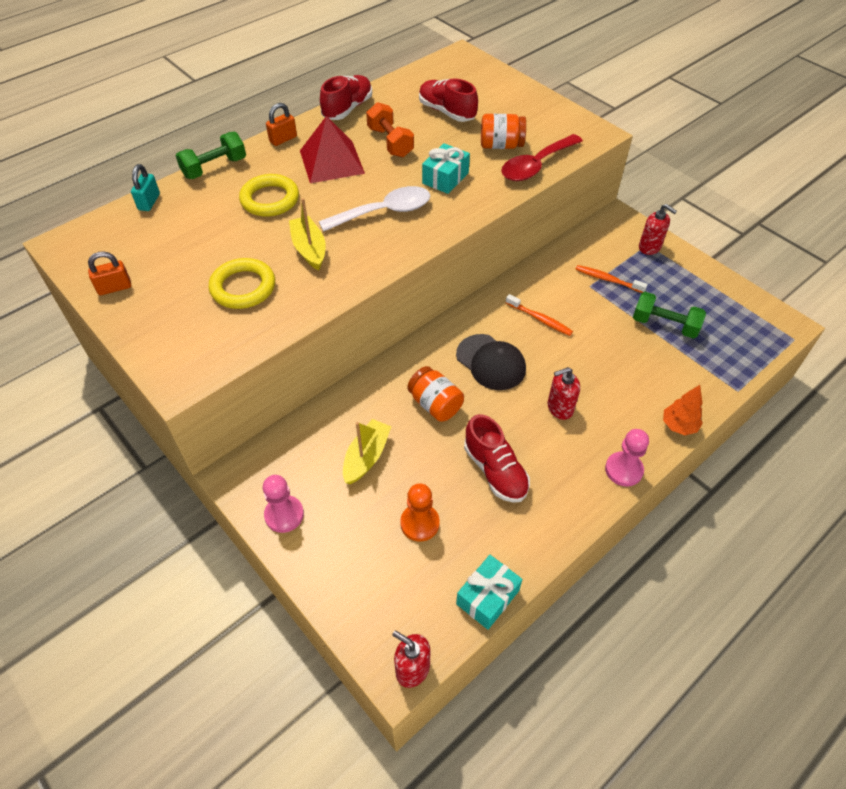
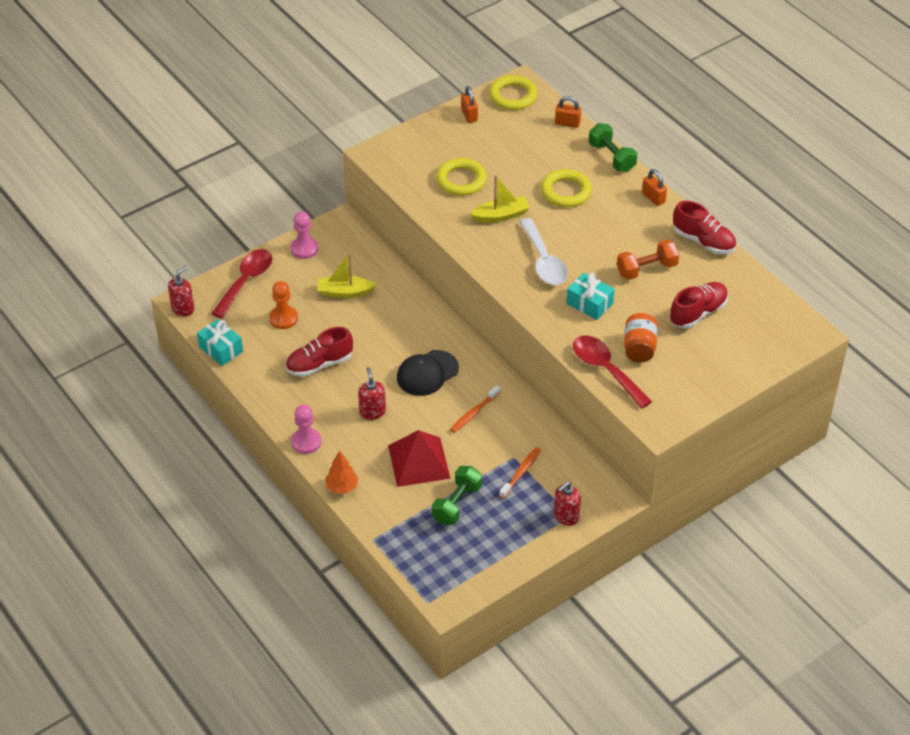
camera: 95 degrees right, 5 degrees down
(86, 249) = (513, 96): none -> yellow ring
(149, 202) = (567, 123): turquoise padlock -> orange padlock
(331, 161) = (618, 229): red pyramid -> red pyramid (419, 461)
(351, 583) = (246, 282): none -> red spoon
(366, 457) = (345, 292): yellow boat -> yellow boat turned 150 degrees clockwise
(435, 404) = (388, 334): orange jar -> none

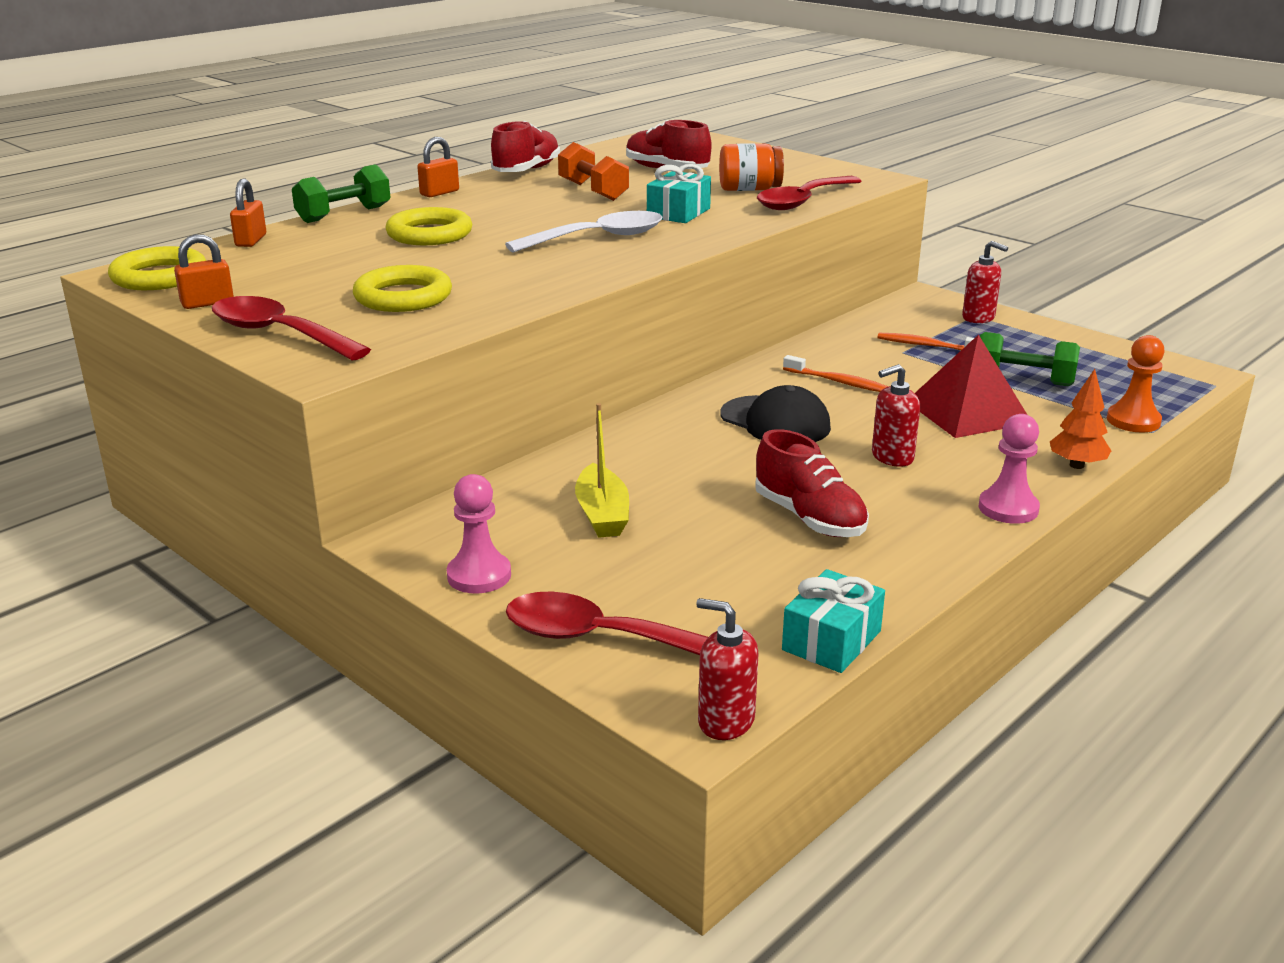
camera: 100 degrees left, 20 degrees down
(283, 318) = (702, 573): orange pawn -> orange pawn (1133, 421)
(421, 140) = (279, 334): none -> red spoon
(501, 215) = (496, 267): yellow boat -> none

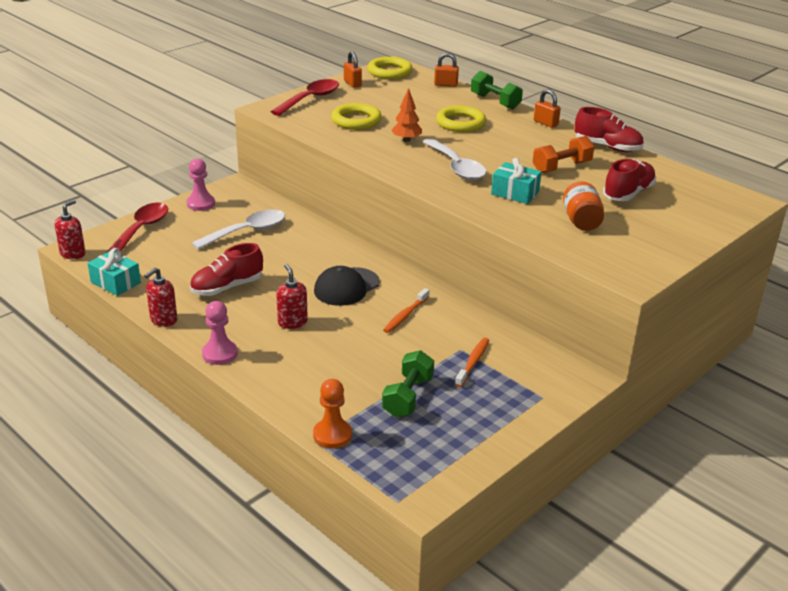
camera: 90 degrees right, 5 degrees up
(602, 514) = (247, 232): yellow boat -> white spoon
(803, 201) = (554, 239): red spoon -> none
(968, 412) = (354, 361): red pyramid -> none
(978, 318) = (538, 398): red soap dispenser -> red soap dispenser (163, 320)
(1076, 465) = (268, 392): orange tree -> orange tree (406, 140)

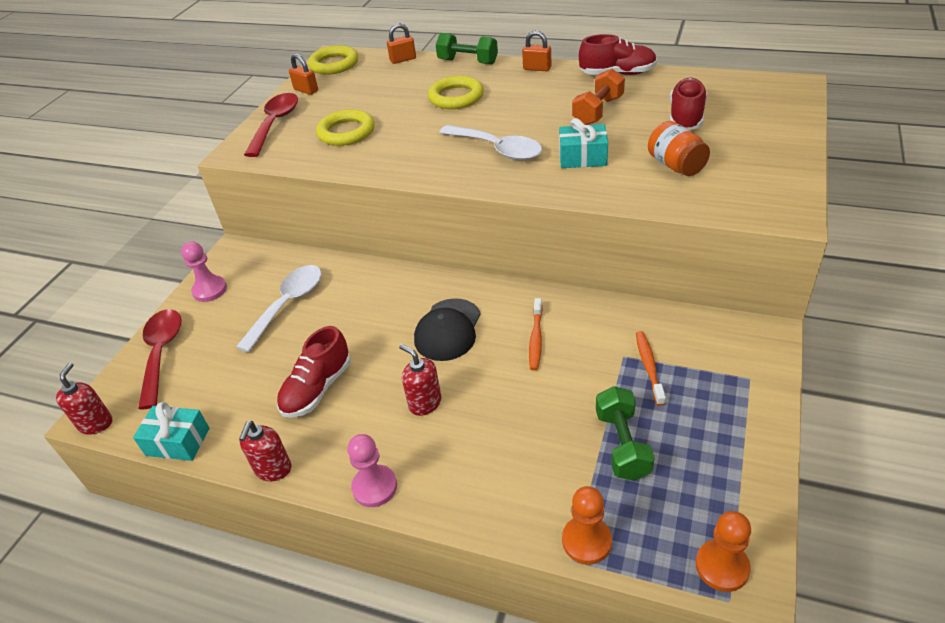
camera: 20 degrees left, 10 degrees up
(406, 140) = (419, 136): orange tree -> none
(410, 484) = (722, 566): none -> orange pawn

